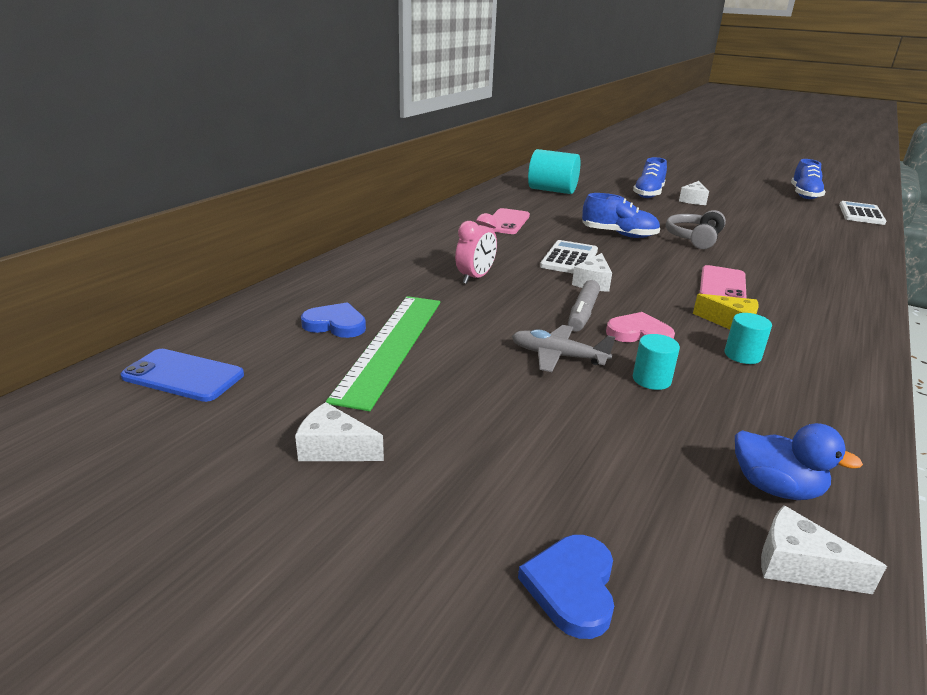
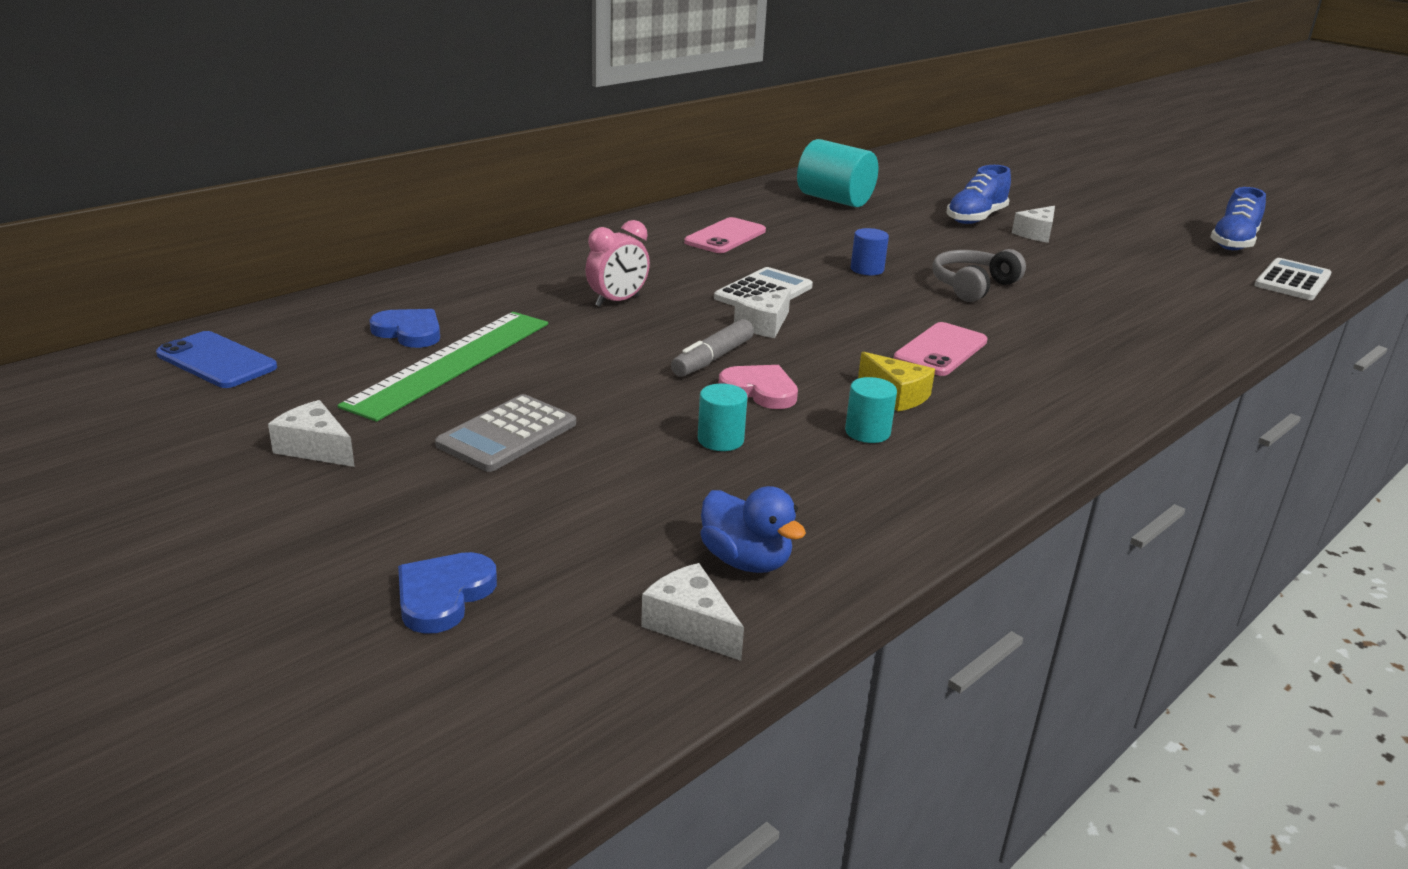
camera: 15 degrees right, 0 degrees up
(488, 404) = (507, 434): none -> grey calculator
(557, 356) = (633, 400): grey plane -> none
(619, 234) = (867, 269): blue shoe -> blue cylinder

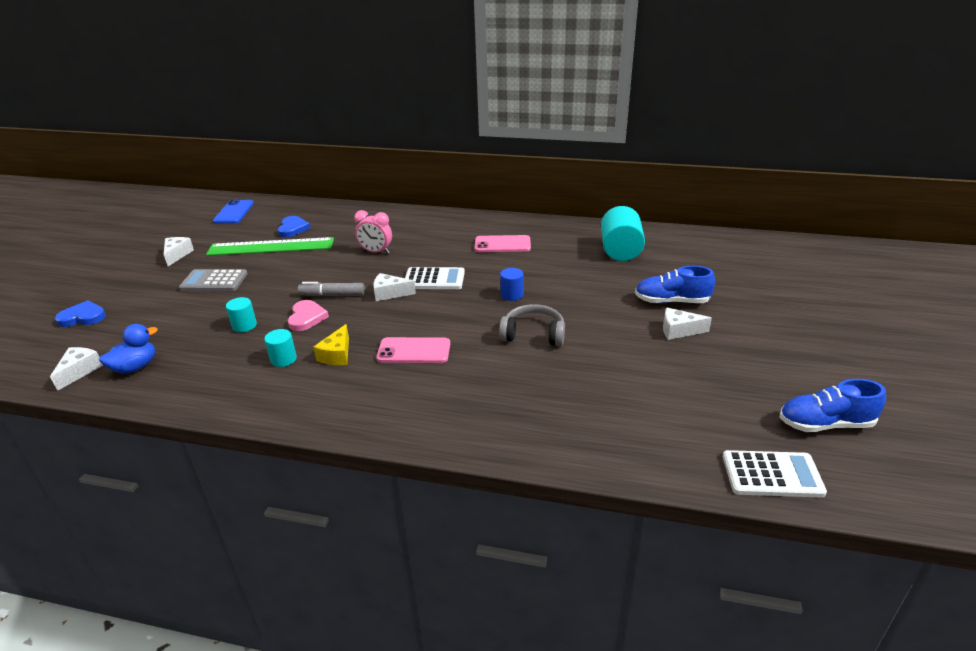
camera: 60 degrees right, 5 degrees up
(746, 561) = (135, 367): blue duck -> blue duck turned 150 degrees counterclockwise

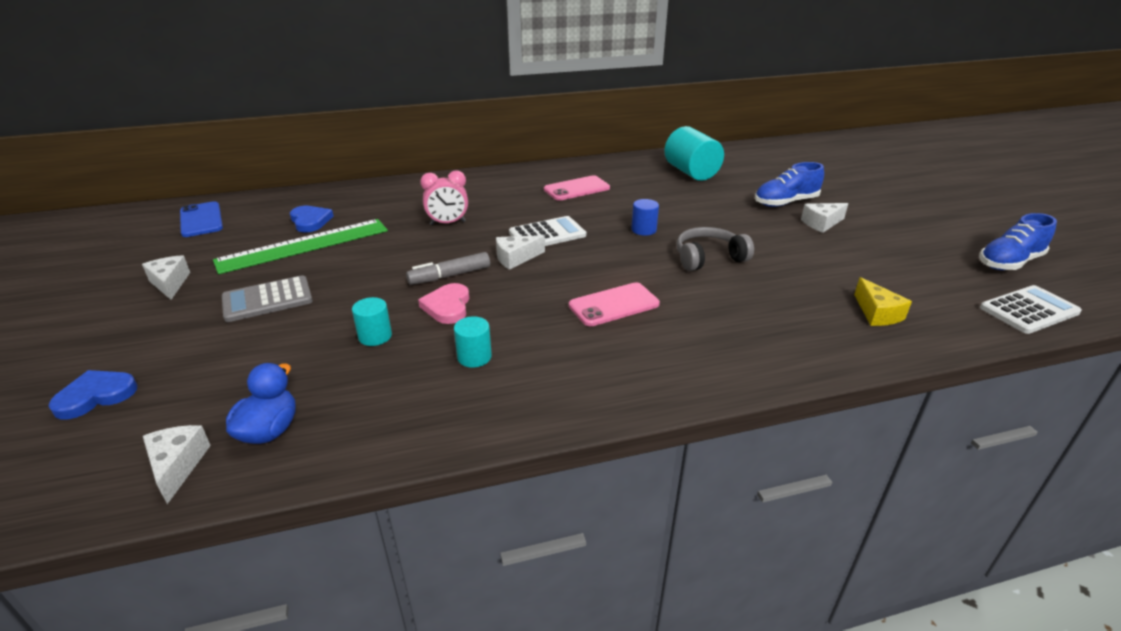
camera: 30 degrees left, 0 degrees up
(306, 318) = (447, 306): pink heart -> pink heart turned 150 degrees counterclockwise
(337, 354) = (533, 333): yellow cheese -> yellow cheese (877, 313)

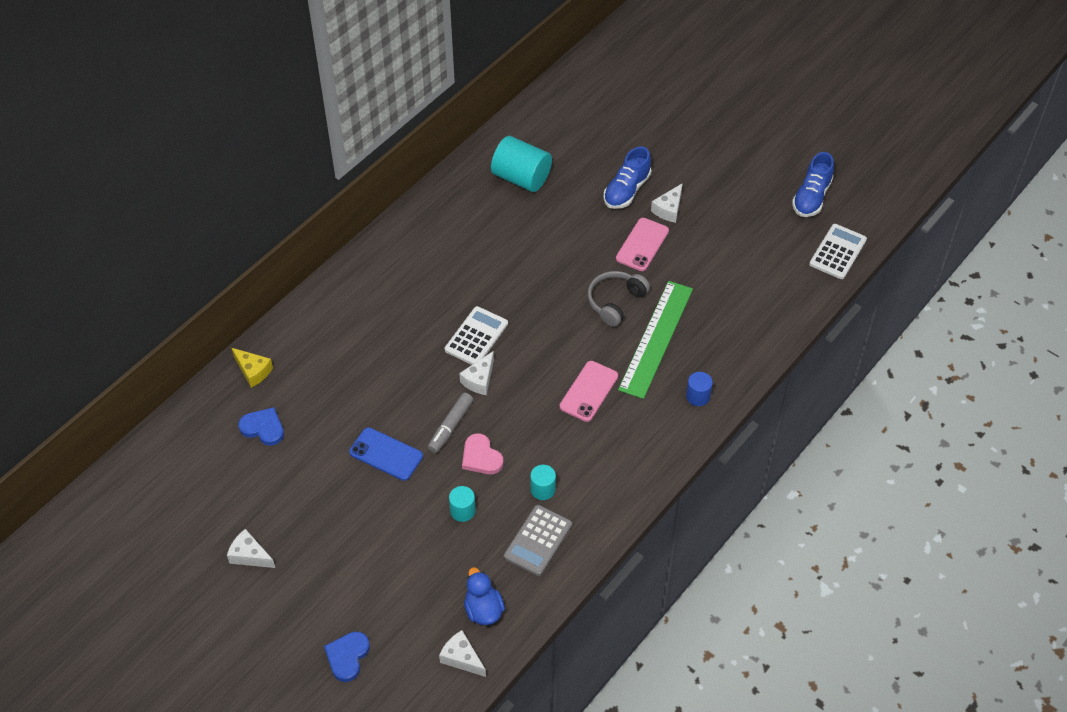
camera: 35 degrees left, 20 degrees up
(201, 220) = (163, 480): blue phone -> blue phone (386, 454)
(267, 300) = (347, 525): grey calculator -> grey calculator (538, 540)
(304, 245) = (297, 458): green ruler -> green ruler (656, 338)
(448, 223) = (383, 366): pink clock -> none
(576, 189) = (444, 258): pink phone -> pink phone (642, 245)
(643, 230) = (544, 290): blue cylinder -> blue cylinder (698, 396)
(877, 313) = (753, 306): yellow cheese -> yellow cheese (253, 371)

